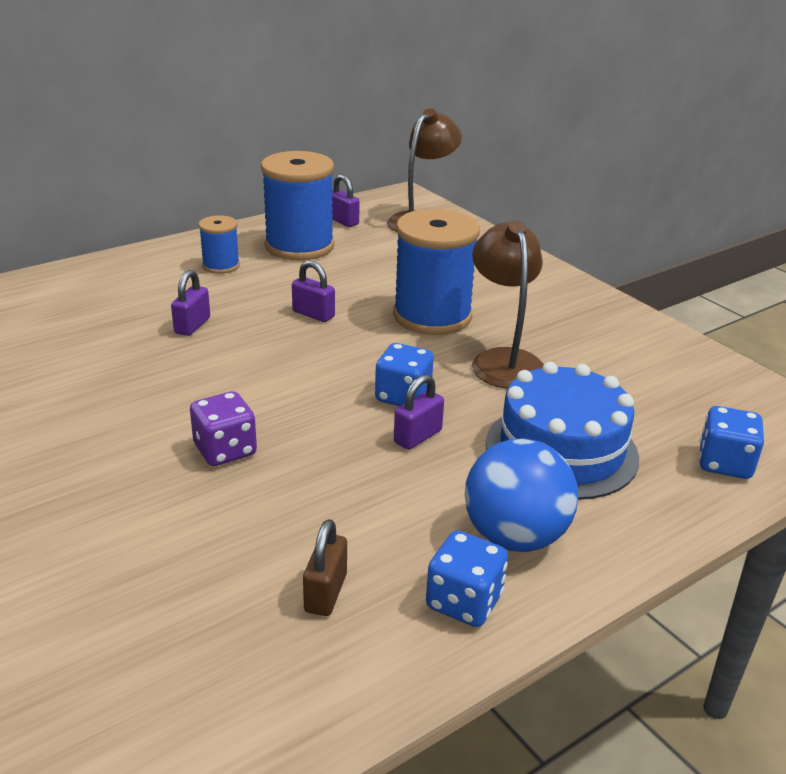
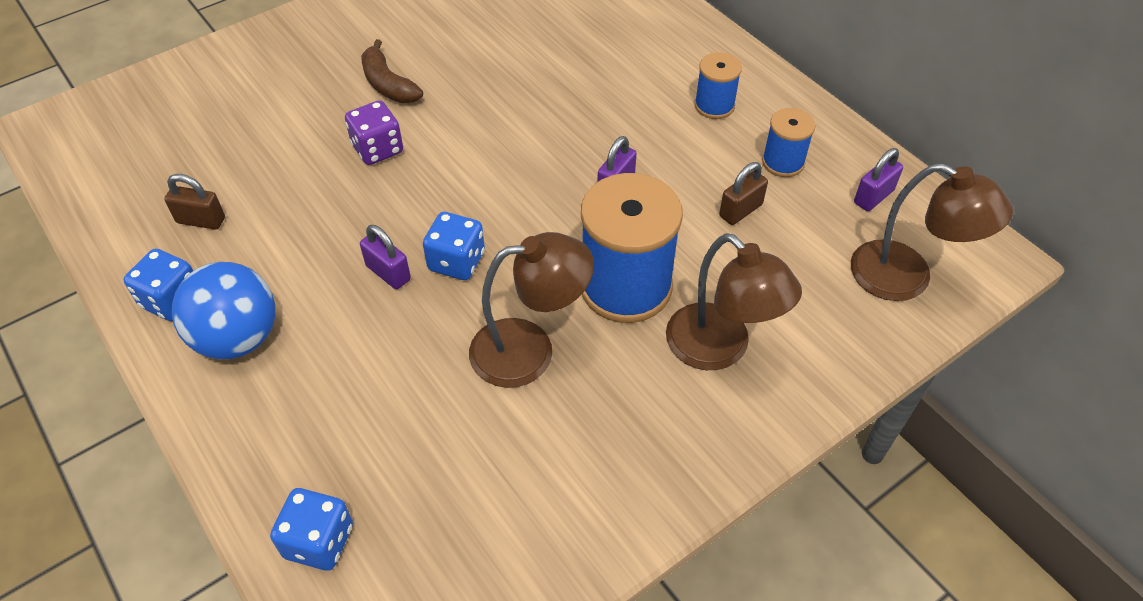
camera: 90 degrees right, 20 degrees up
(106, 446) = (388, 84): none -> brown banana
(192, 325) = (581, 103): purple padlock -> none
(299, 246) = (783, 162): blue spool -> blue spool, size x0.51
(351, 266) = (740, 210): none -> brown padlock
(491, 285) = (720, 349): none -> brown lamp
(561, 450) = (357, 387): blue cake -> none

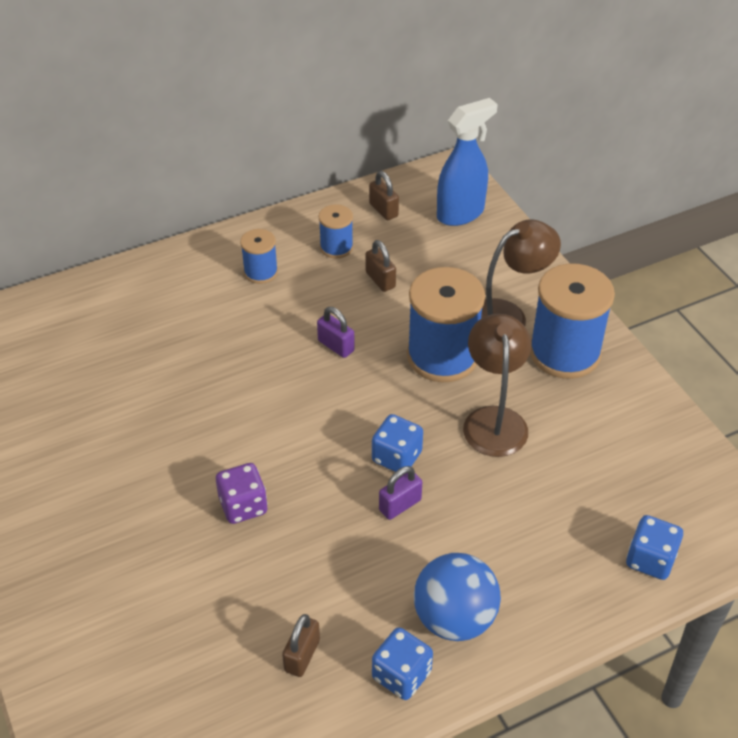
camera: 80 degrees left, 5 degrees down
(388, 84) = (151, 493): brown banana -> none
(669, 422) = (564, 353): none -> blue spool
(873, 197) = (383, 210): purple padlock -> brown padlock
(906, 278) = (461, 213): brown lamp -> blue spray bottle

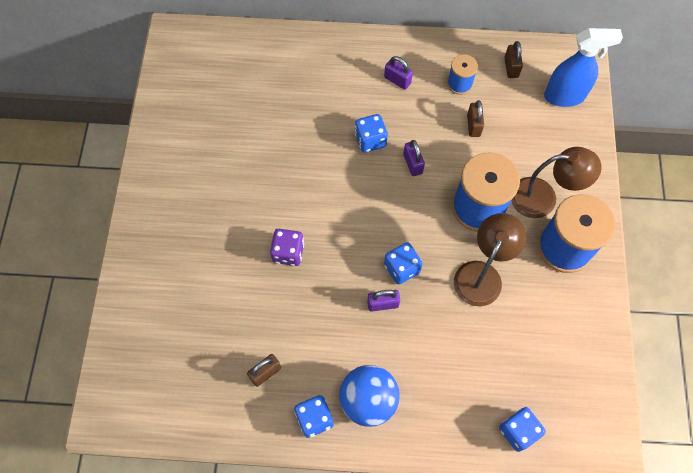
camera: 30 degrees right, 20 degrees up
(261, 272) = (397, 80): blue spool -> purple padlock
(268, 343) = (370, 140): none -> blue dice

